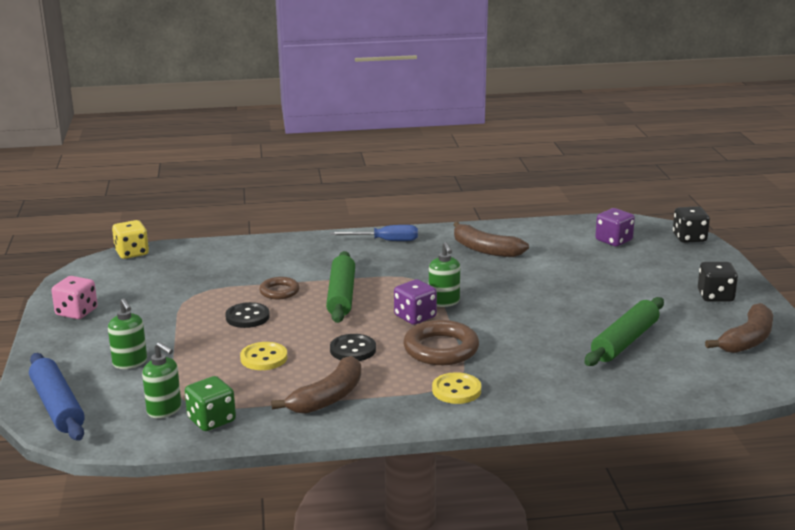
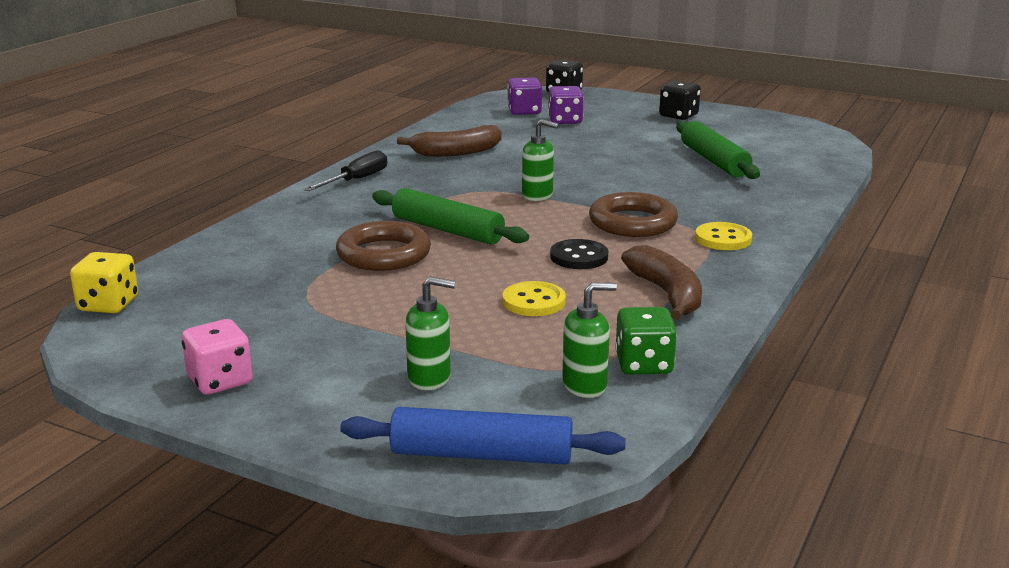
camera: 55 degrees left, 0 degrees up
(247, 317) = (419, 285): black button -> none
(279, 291) = (384, 254): brown ring -> brown ring, size x1.71
(385, 241) = (356, 180): blue screwdriver -> black screwdriver
(415, 317) = (549, 214): purple dice -> purple dice (565, 121)
(747, 340) = (764, 129): brown banana -> none

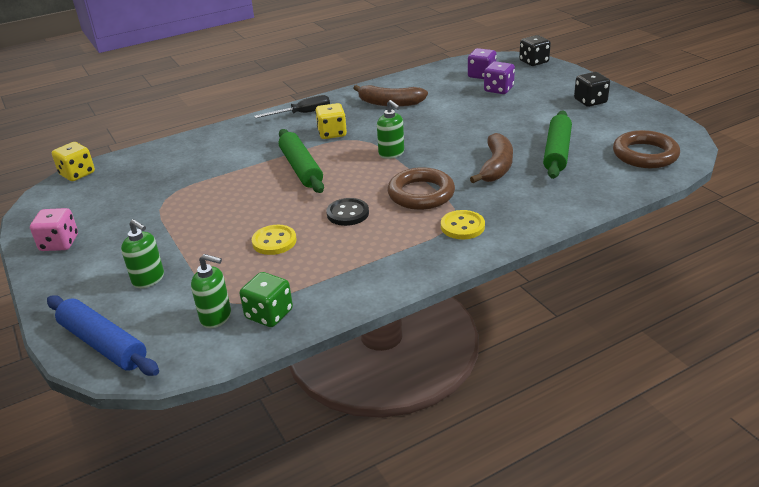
camera: 35 degrees right, 10 degrees up
(384, 254) = (243, 177): brown ring -> brown ring (645, 155)
(430, 191) = (332, 133): none -> yellow dice
(667, 294) = (359, 262): brown banana -> brown banana (496, 167)

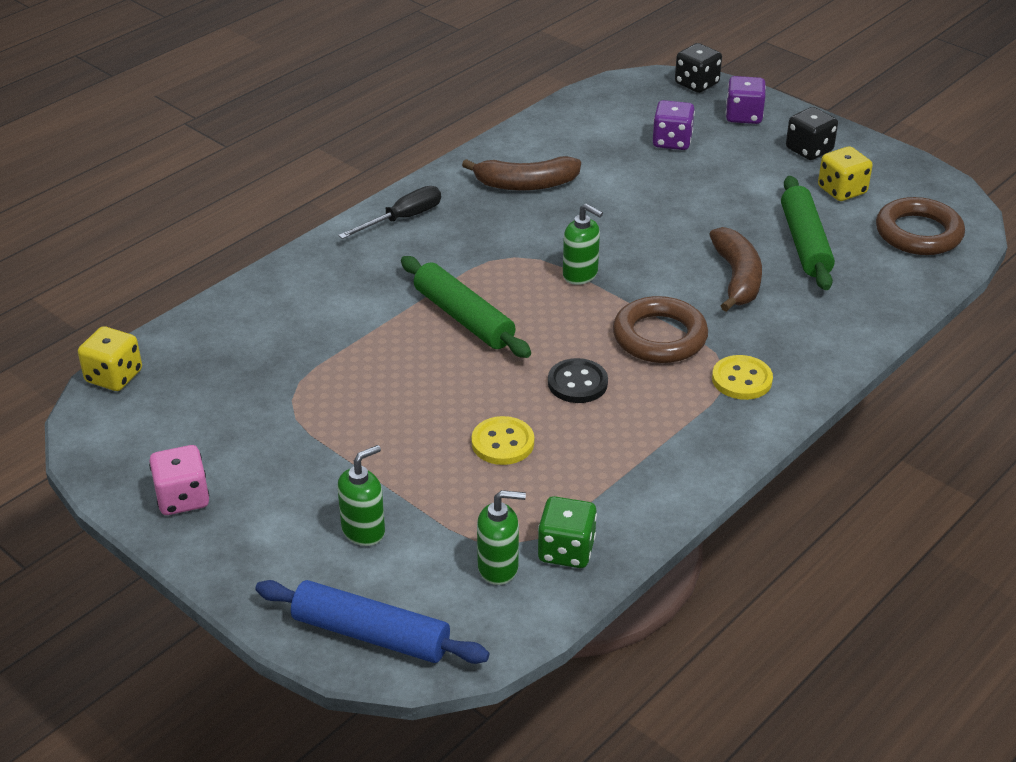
camera: 20 degrees left, 5 degrees up
(148, 279) = (364, 531): green soap dispenser -> green soap dispenser turned 60 degrees counterclockwise
(332, 133) = (471, 250): yellow dice -> yellow dice (842, 190)
(481, 75) = (633, 117): purple dice -> purple dice (743, 116)

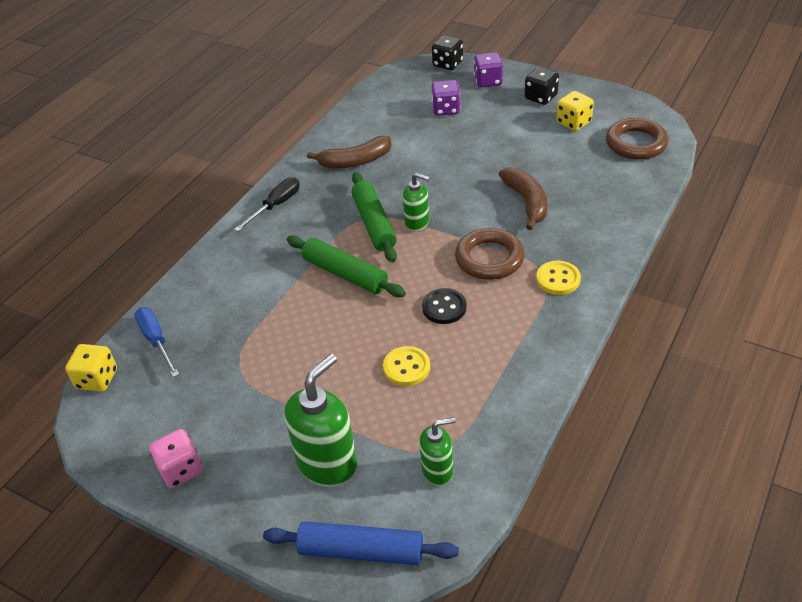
camera: 10 degrees left, 5 degrees up
(199, 347) = (156, 340): none -> blue screwdriver
(364, 531) = (327, 464): green soap dispenser -> green soap dispenser, size x1.74
(566, 550) = (482, 444): green dice -> none
(805, 243) = (563, 166): green rolling pin -> green rolling pin (374, 223)

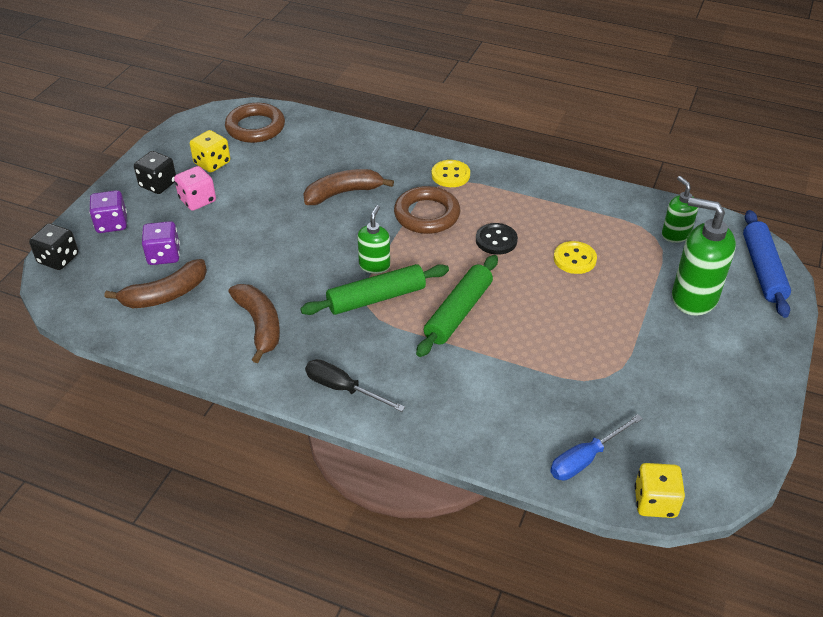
camera: 100 degrees left, 0 degrees up
(181, 470) = (738, 397): pink dice -> pink dice (197, 200)
(399, 114) = (165, 294): none -> brown banana

